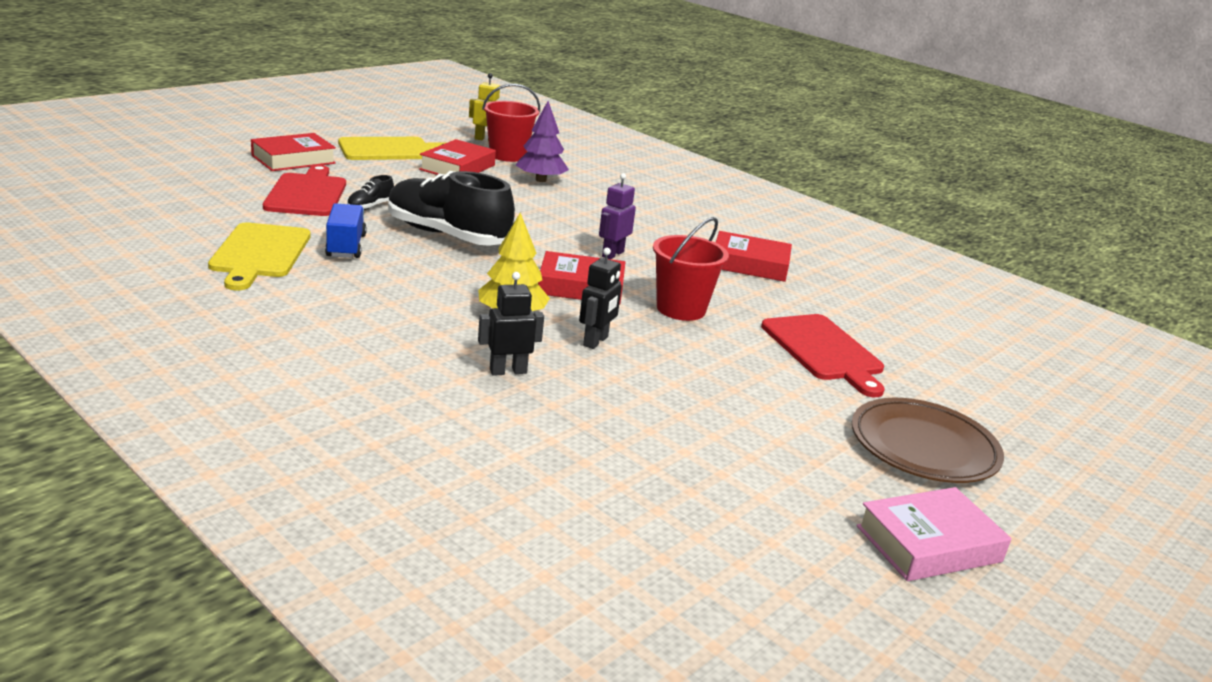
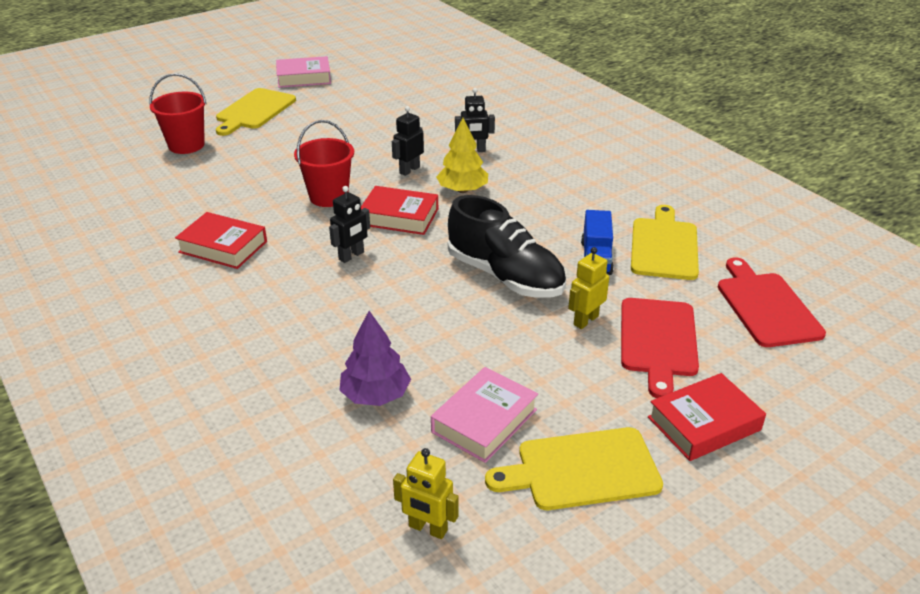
camera: 165 degrees left, 10 degrees up
(370, 206) = (585, 320): black shoe -> yellow robot
(457, 167) = (484, 421): red book -> pink book
(508, 155) = (403, 469): red bucket -> red bucket (186, 145)
(612, 254) = (351, 256): purple robot -> black robot
(824, 351) = (248, 164): red cutting board -> red cutting board (766, 306)
(923, 447) = (254, 111): brown plate -> yellow cutting board

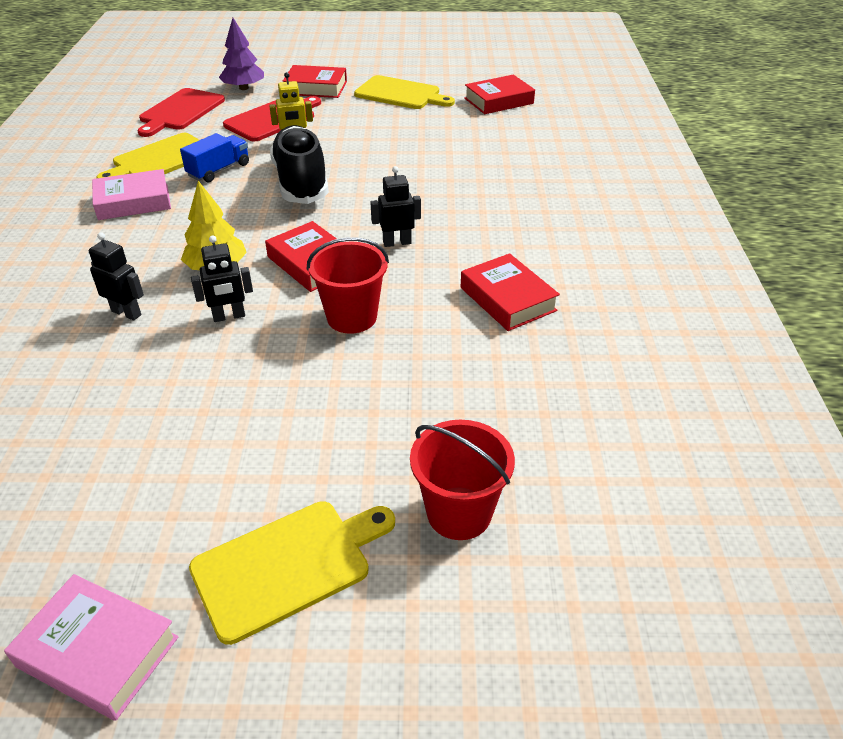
camera: 145 degrees left, 5 degrees up
(375, 395) = (473, 152): purple tree -> purple tree (244, 88)
(427, 529) = (498, 101): yellow robot -> red book
(484, 421) = (424, 122): pink book -> pink book (133, 202)

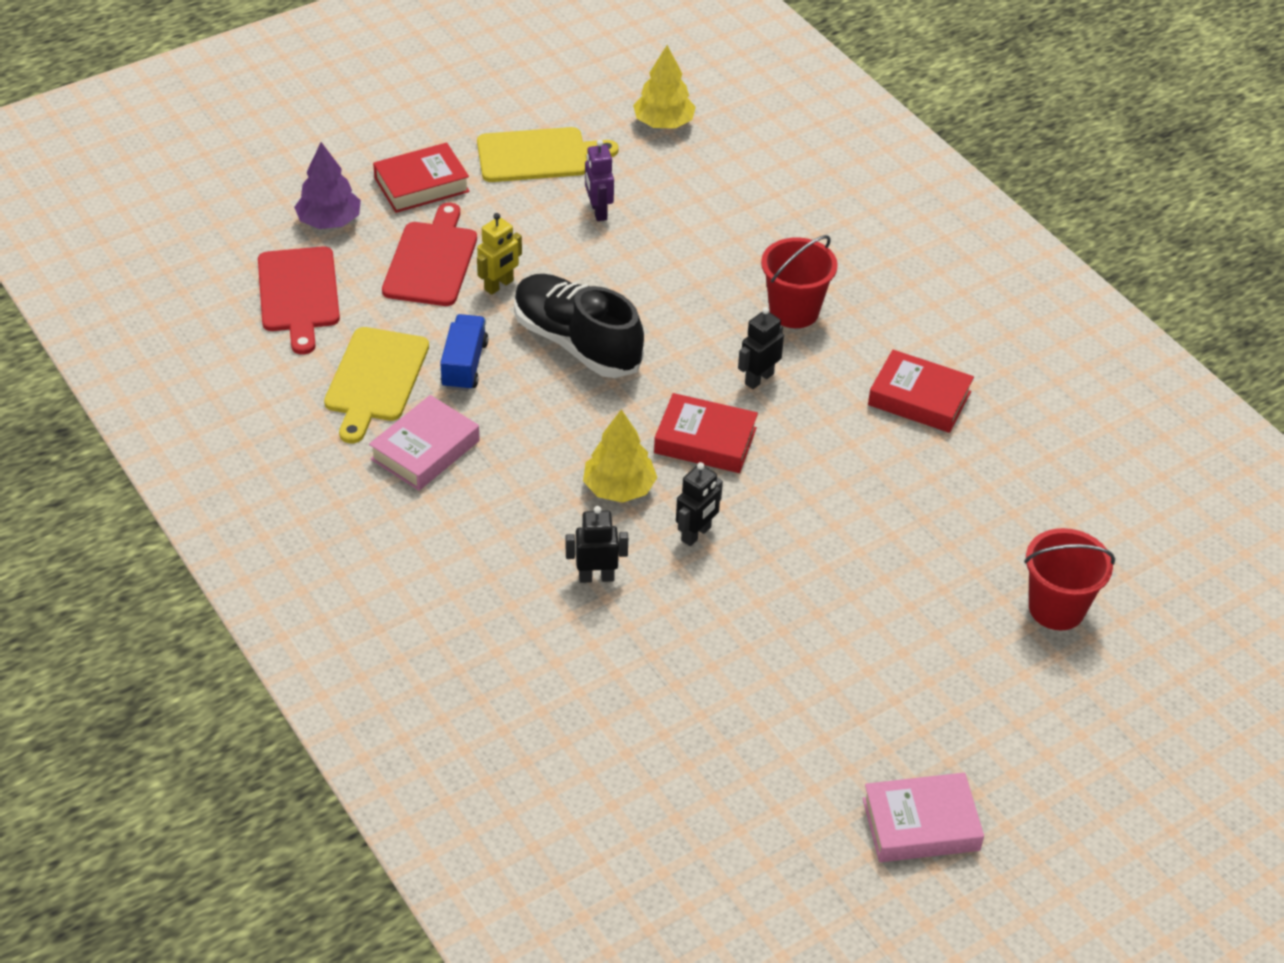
camera: 35 degrees left, 5 degrees up
(288, 565) = (980, 706): yellow cutting board -> none
(352, 317) = (806, 482): red bucket -> red bucket (794, 311)
(403, 127) = (598, 211): none -> purple robot
(498, 101) = (663, 123): red book -> yellow tree

